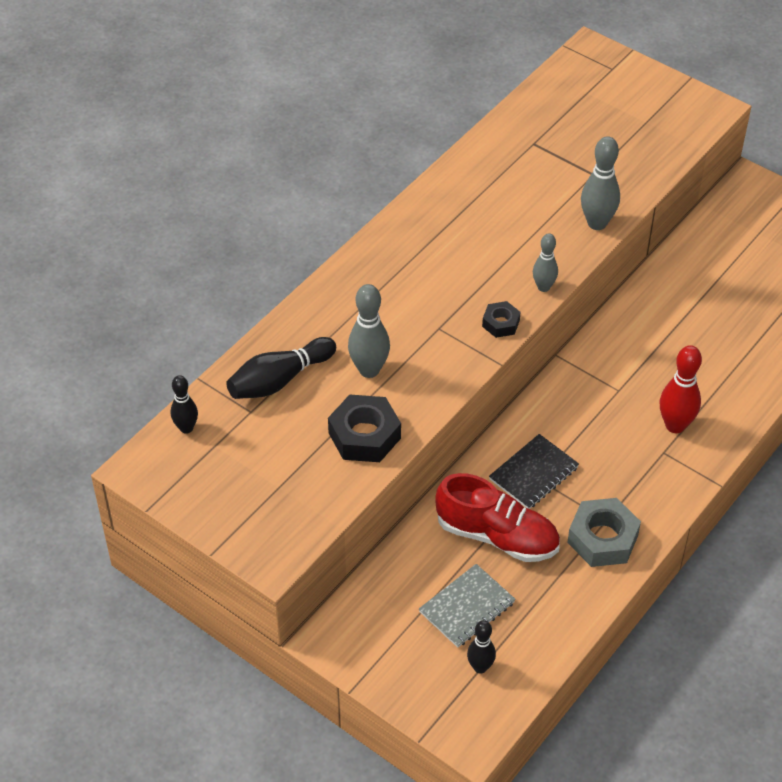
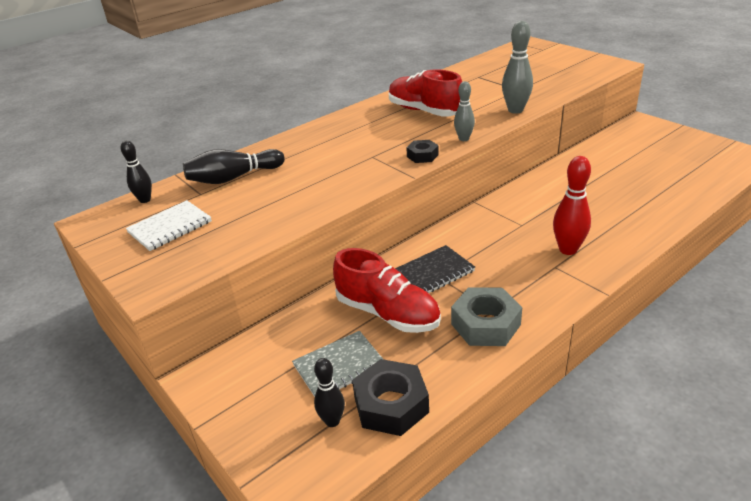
camera: 15 degrees right, 15 degrees down
(244, 471) = (170, 227): none -> white notebook
(364, 435) = (280, 212): black nut -> black nut (391, 404)
(369, 370) = (306, 175): grey bowling pin -> none
(480, 229) = (424, 111): none -> red shoe

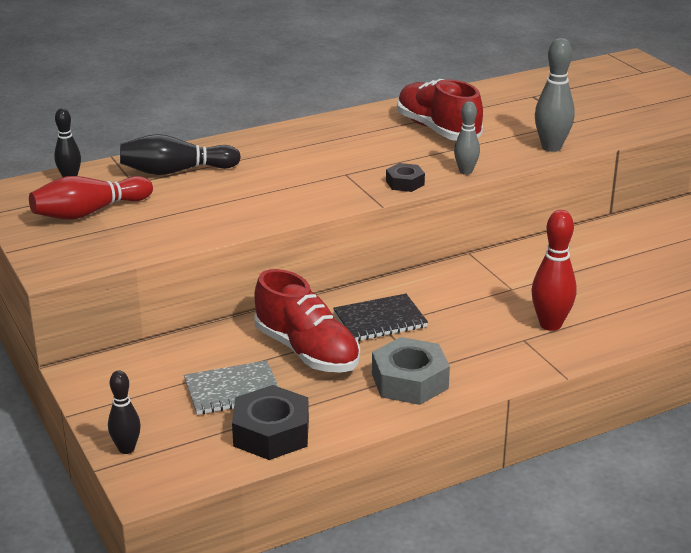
camera: 10 degrees right, 5 degrees down
(170, 227) = (89, 212): white notebook -> red bowling pin
(332, 421) = (205, 435): black bowling pin -> black bowling pin (126, 449)

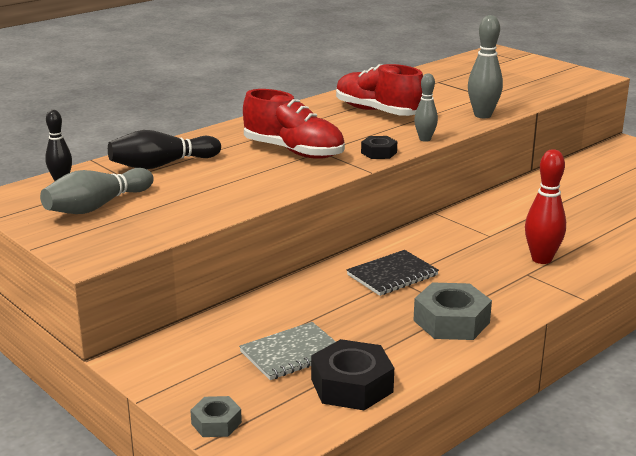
camera: 15 degrees left, 5 degrees down
(89, 212) = (97, 206): red bowling pin -> grey bowling pin
(126, 449) = (216, 423): black bowling pin -> grey nut
(307, 351) = (342, 310): red shoe -> red shoe (294, 151)

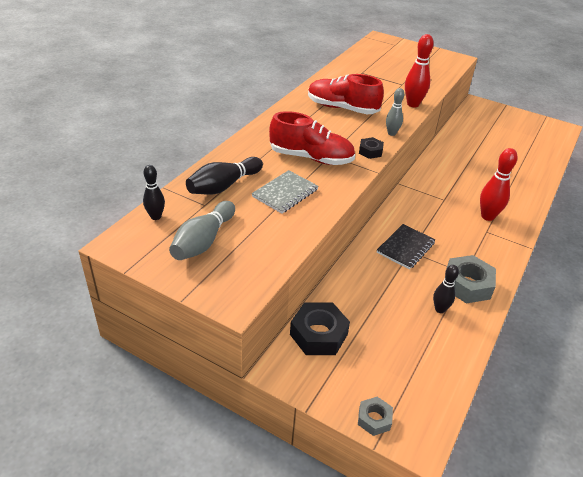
camera: 20 degrees left, 15 degrees up
(292, 353) = (384, 337): grey notebook -> grey notebook (285, 193)
(351, 385) = (441, 360): black nut -> black nut (318, 334)
(391, 339) = (440, 309): none -> black bowling pin
(482, 115) = (413, 104): grey bowling pin -> red bowling pin

